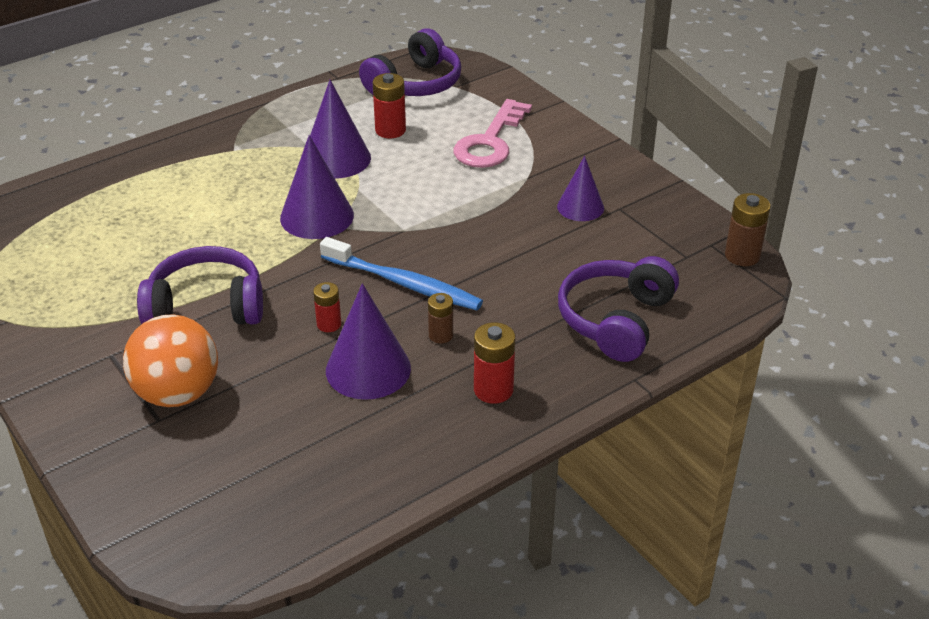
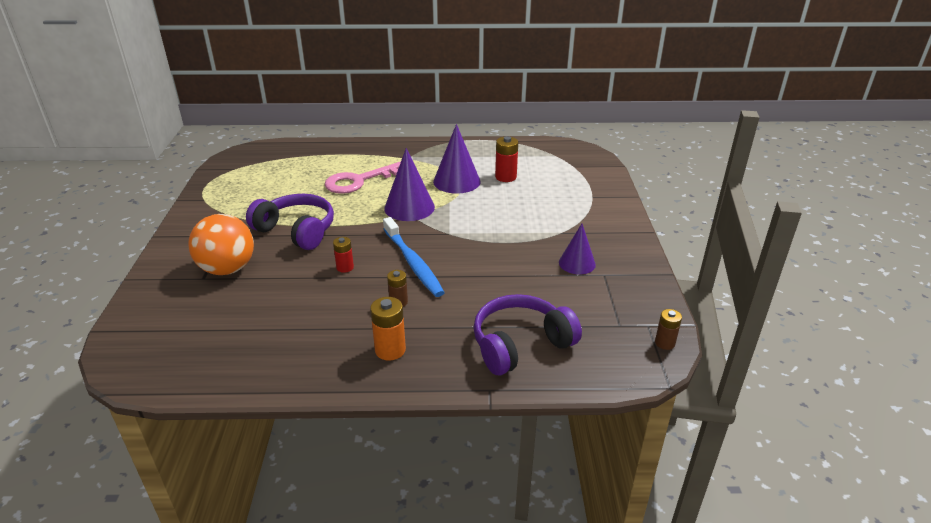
camera: 35 degrees right, 5 degrees down
(368, 369) = (335, 302): purple cone -> none
(415, 83) = (550, 157): purple headphones -> none
(490, 142) = (560, 204): pink key -> pink key (359, 181)
(493, 390) = (390, 350): red battery -> orange battery
(742, 256) = (665, 343): brown battery -> brown battery, size x0.65

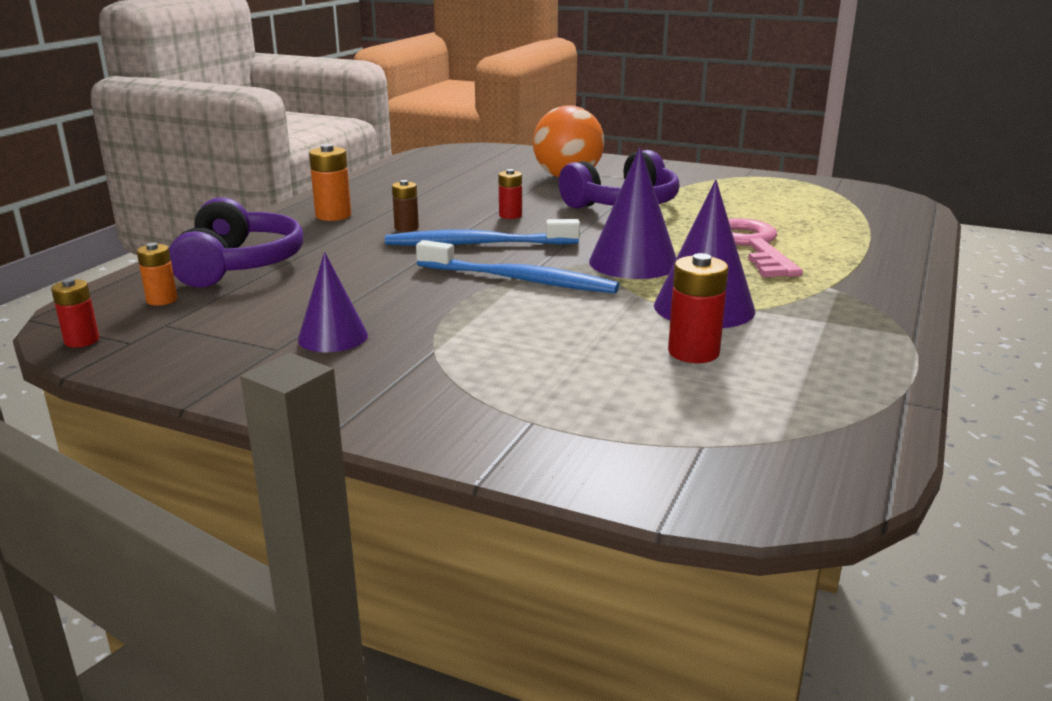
camera: 115 degrees right, 10 degrees down
(460, 233) = (519, 280): none -> blue toothbrush
(596, 345) = (162, 300): none -> orange battery
(665, 343) = (82, 341): brown battery -> red battery

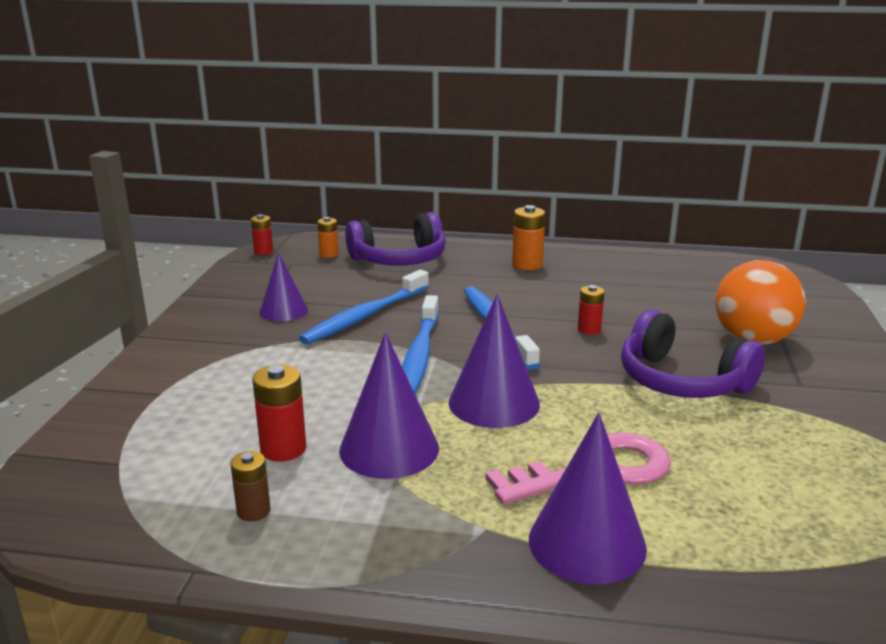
camera: 75 degrees right, 0 degrees up
(395, 295) = (365, 316): none -> blue toothbrush
(406, 228) = (518, 294): brown battery -> brown battery (253, 511)
(846, 261) = (587, 543): none -> purple cone

